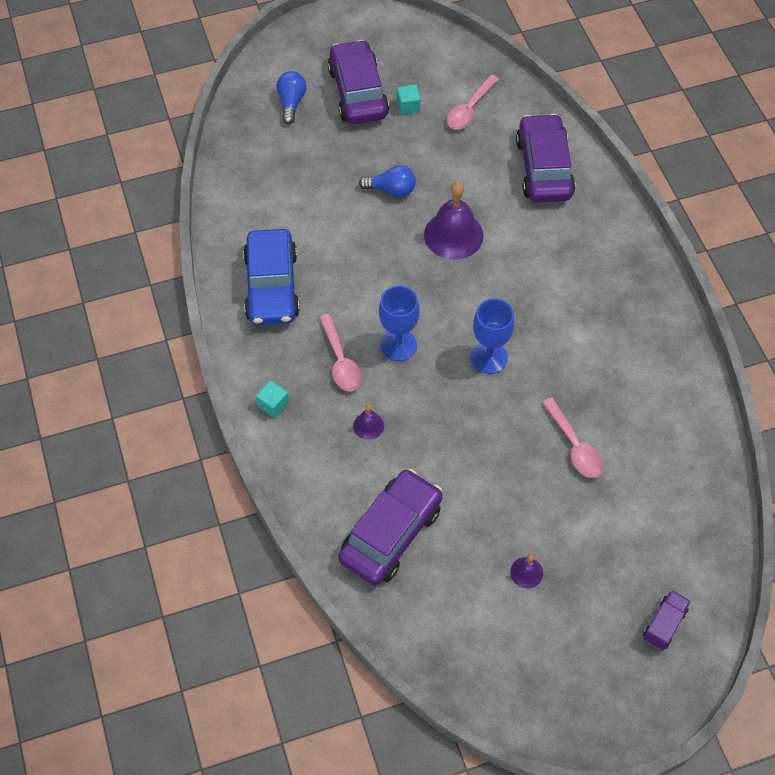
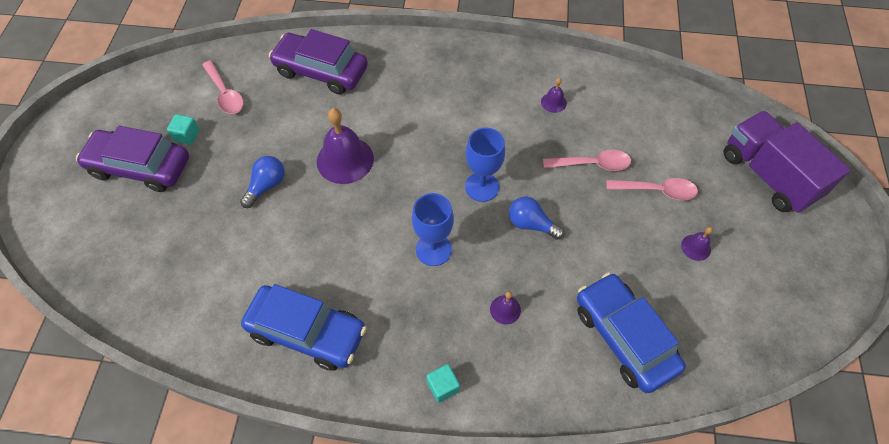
camera: 65 degrees left, 0 degrees up
(291, 103) = (106, 226): blue light bulb -> blue light bulb (531, 224)
(340, 361) = (425, 304): pink spoon -> pink spoon (657, 191)
(391, 533) = (624, 337): purple car -> blue car
(634, 383) = (553, 102): none -> purple bell
(664, 624) = (768, 175): purple truck -> purple truck, size x2.16

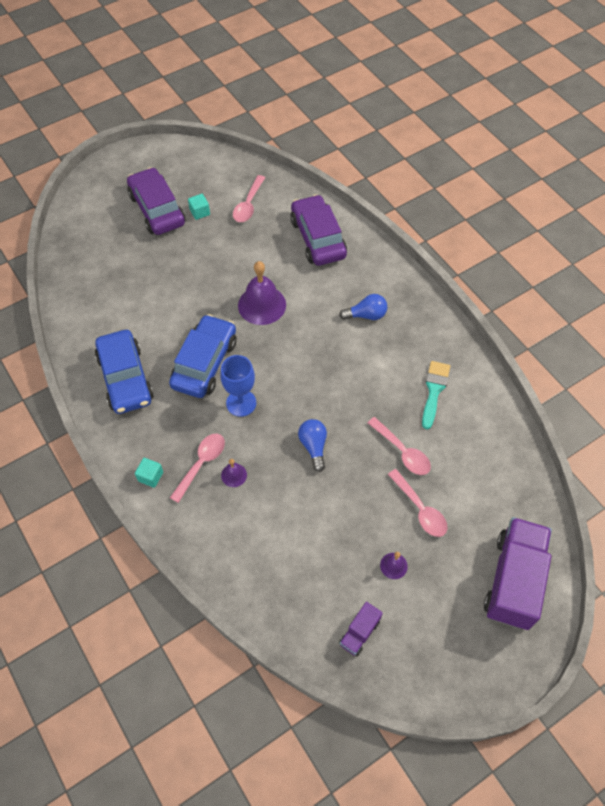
camera: 50 degrees right, 0 degrees up
(266, 186) = (203, 280): blue light bulb -> blue light bulb (366, 315)
(469, 329) = (201, 464): none -> pink spoon
(482, 187) = (316, 396): blue goblet -> none
(553, 102) = (434, 390): purple bell -> turquoise brush
(624, 337) = (275, 561): blue car -> blue car (204, 363)
(742, 318) = (359, 633): none -> purple truck

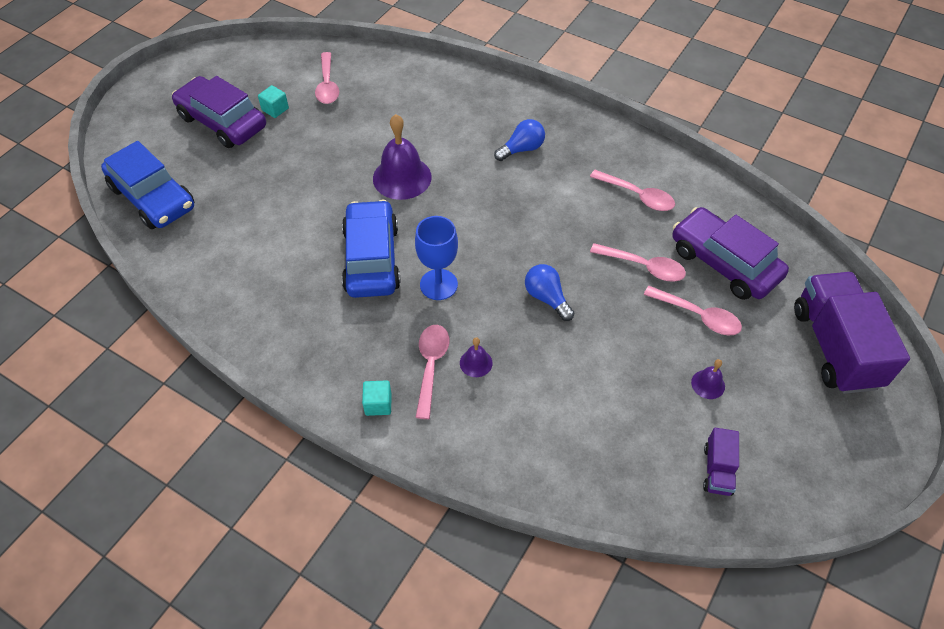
camera: 25 degrees left, 5 degrees down
(125, 378) = (285, 309): blue car -> blue car (153, 197)
(318, 238) = (424, 93): purple car -> purple car (724, 263)
(434, 390) = (637, 196): turquoise brush -> pink spoon

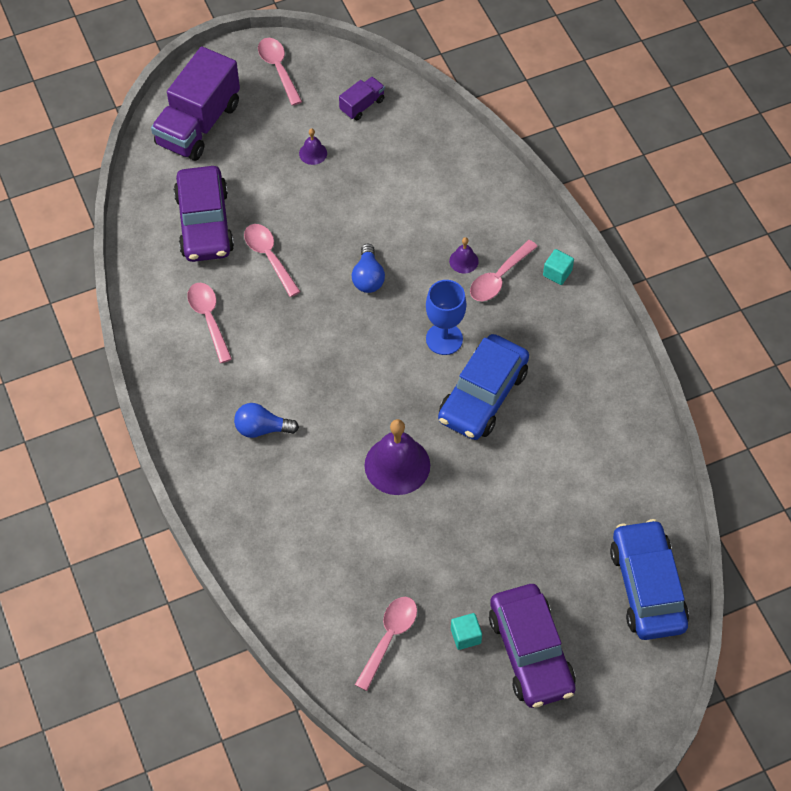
camera: 145 degrees left, 5 degrees up
(698, 316) = (269, 198): pink spoon -> pink spoon (278, 69)

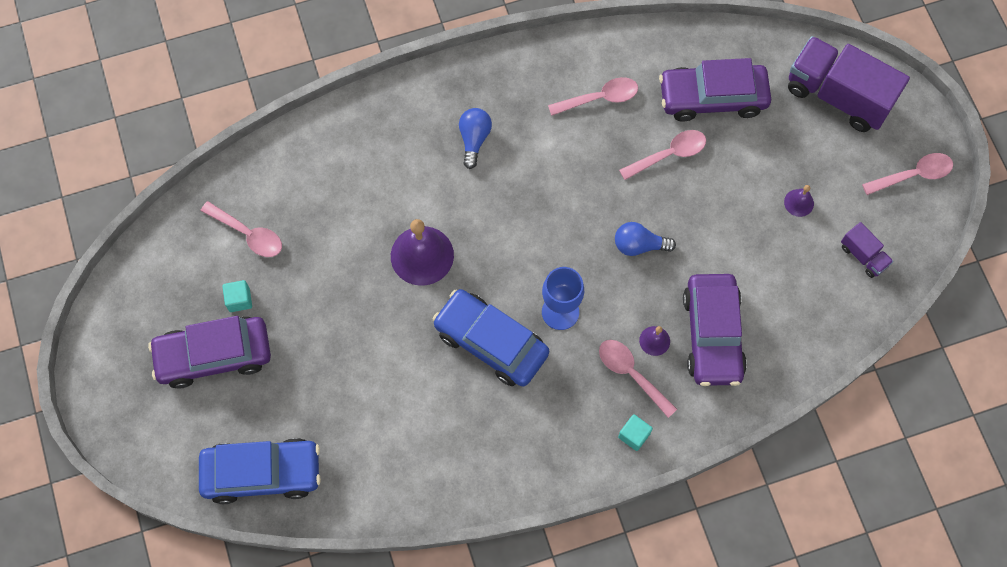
camera: 95 degrees right, 10 degrees up
(452, 216) = (712, 335): none -> purple car

